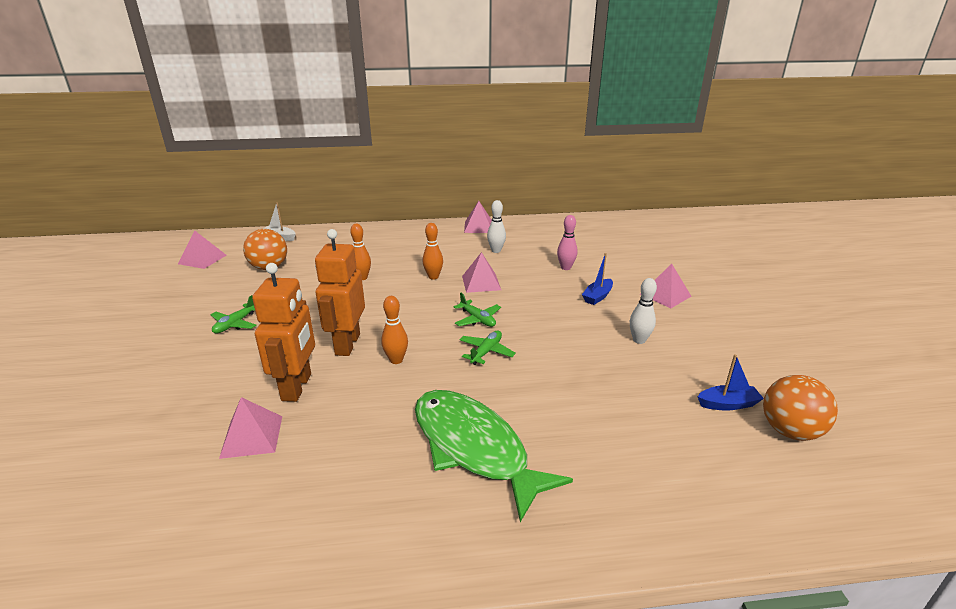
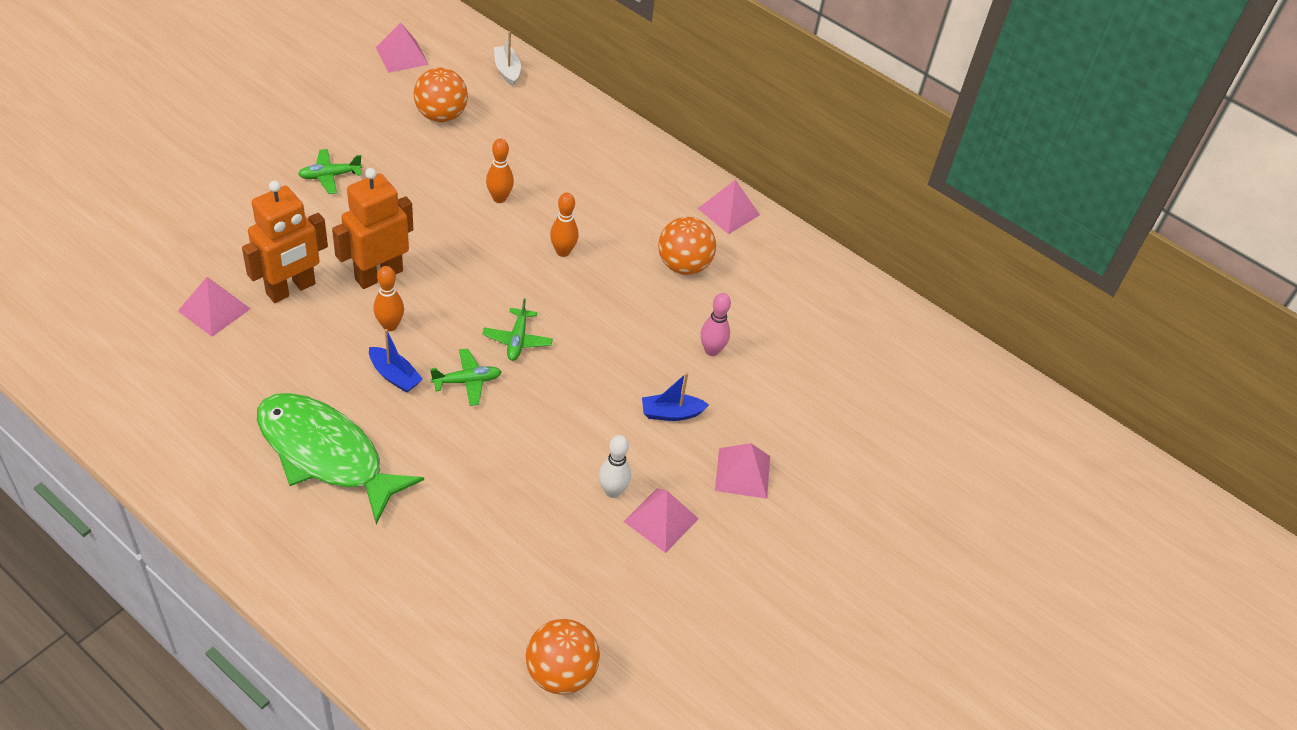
camera: 40 degrees right, 20 degrees up
(474, 448) = (326, 454): green fish -> green fish turned 60 degrees counterclockwise
(481, 283) = (593, 298): pink pyramid -> pink pyramid (661, 520)
(496, 251) = (683, 265): white bowling pin -> orange ball
(728, 404) = (561, 609): blue boat -> blue boat (394, 376)

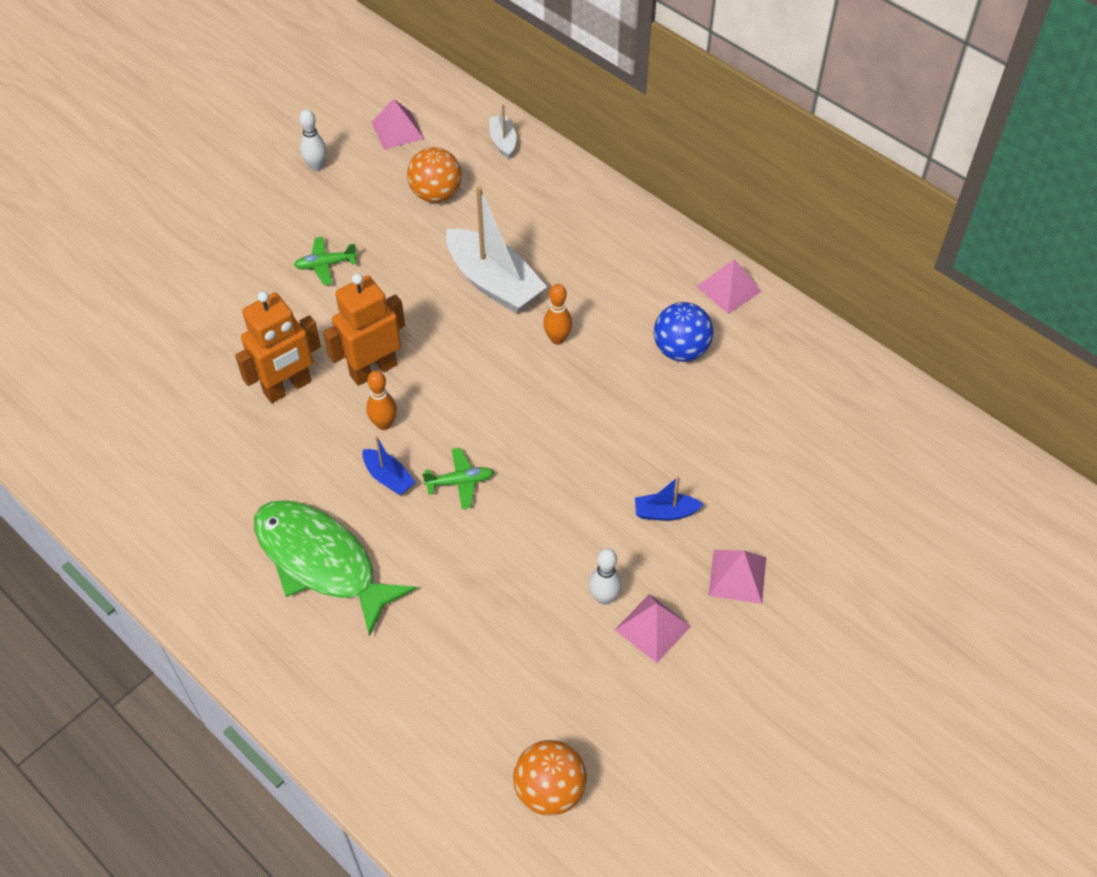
camera: 10 degrees right, 5 degrees up
(214, 309) = (214, 411): pink pyramid -> none
(320, 85) = (316, 166): none -> white bowling pin
(499, 198) = (494, 283): orange bowling pin -> white boat
(517, 340) = (510, 436): green plane -> none
(683, 265) = (681, 350): orange ball -> blue ball
(711, 350) = (708, 443): pink bowling pin -> none

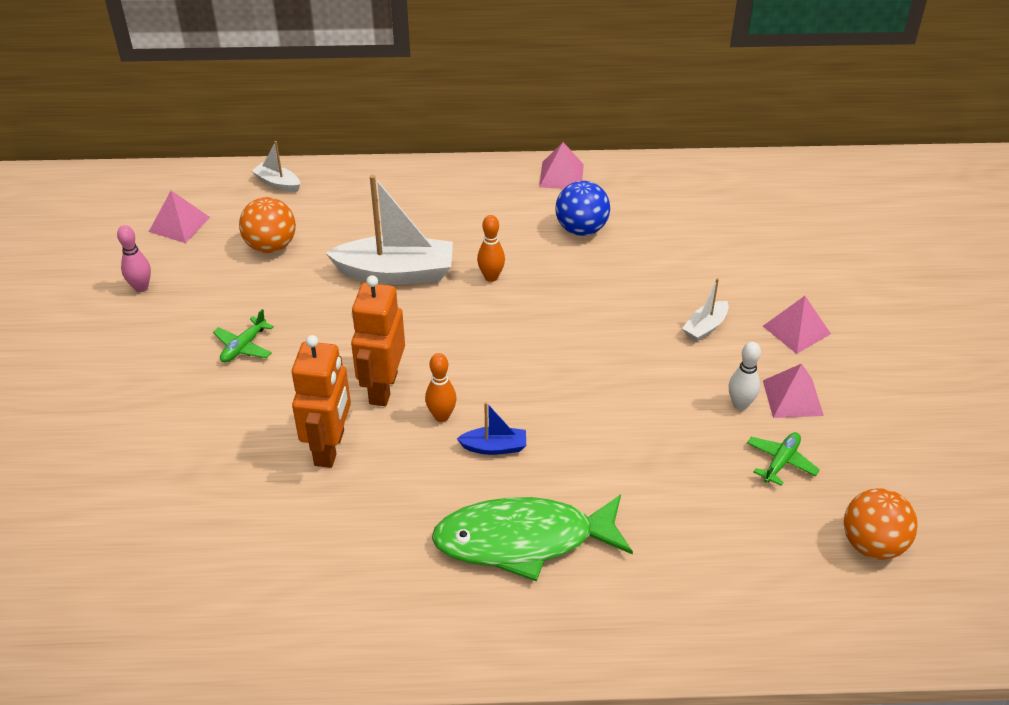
camera: 45 degrees left, 10 degrees down
(316, 166) = (141, 287): white bowling pin -> pink bowling pin
(460, 482) = (549, 411): green plane -> green plane (781, 462)
(665, 512) = (705, 327): blue boat -> white boat

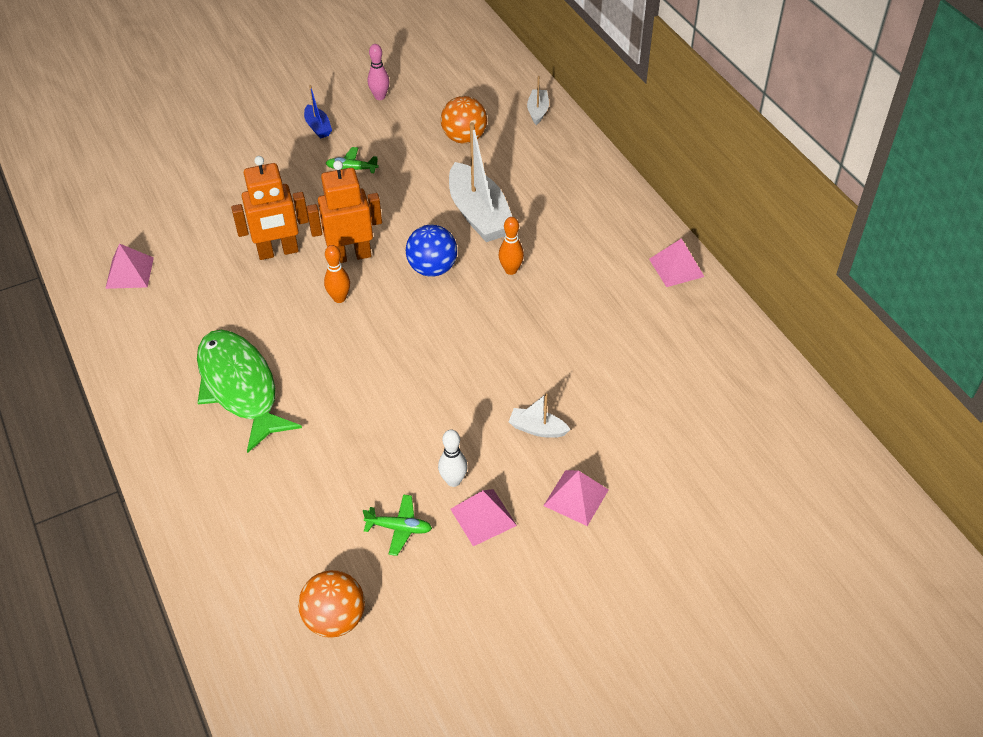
camera: 65 degrees right, 5 degrees up
(179, 224) = (456, 84): pink pyramid -> pink pyramid (129, 272)
(494, 447) = (323, 339): blue boat -> blue boat (318, 127)
(581, 229) = (611, 305): blue ball -> blue ball (432, 268)

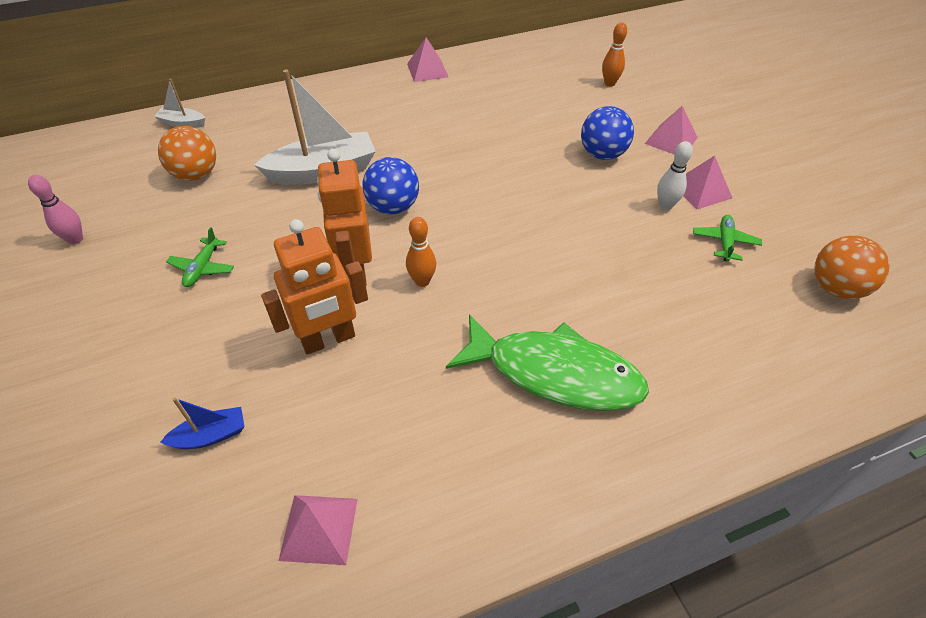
camera: 85 degrees left, 0 degrees up
(240, 387) = (554, 373): green fish -> green fish turned 135 degrees counterclockwise
(278, 252) = (328, 340): orange robot -> orange robot turned 75 degrees clockwise
(318, 127) = (99, 300): blue boat -> blue boat (211, 435)
(511, 270) = (408, 156): orange bowling pin -> orange bowling pin (609, 83)
(537, 429) = (602, 154): white boat -> blue ball

